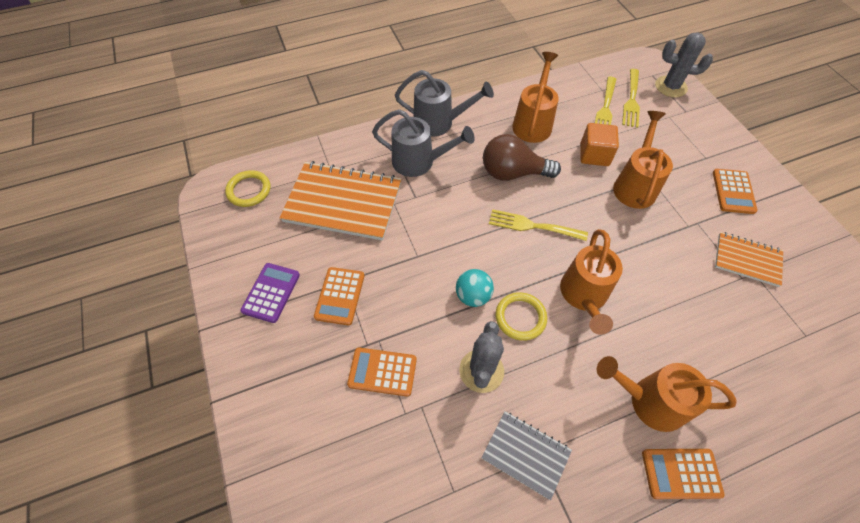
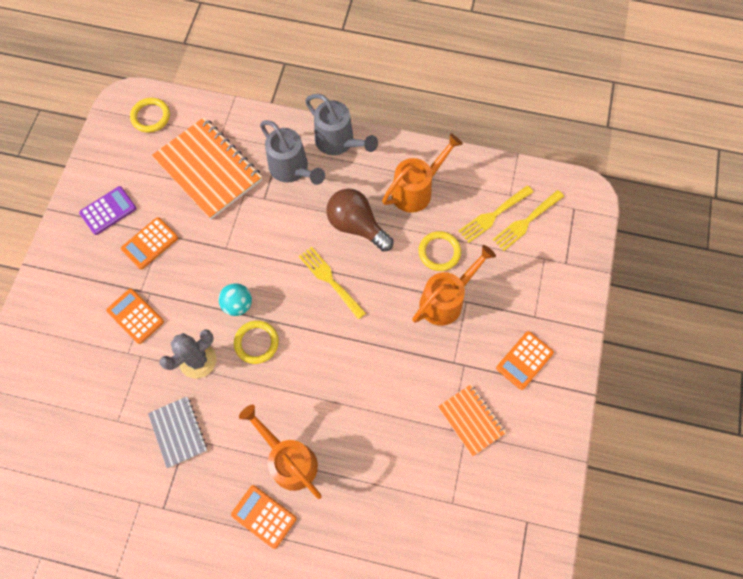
camera: 35 degrees right, 10 degrees up
(584, 296) = (315, 359): orange watering can -> none
(594, 155) = (439, 252): orange cube -> yellow ring
(670, 87) = (578, 231): grey cactus -> none

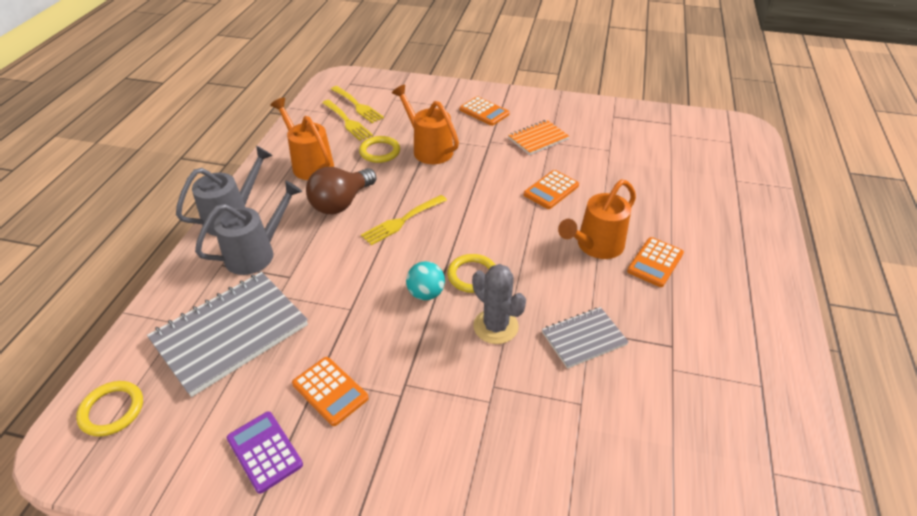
camera: 90 degrees left, 25 degrees down
(135, 316) = (437, 397): orange calculator -> orange calculator (551, 190)
(208, 169) = (230, 333): orange notebook -> grey notebook

